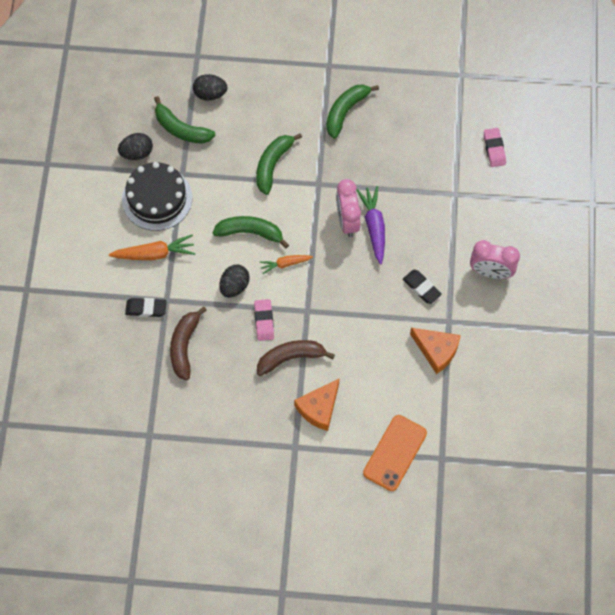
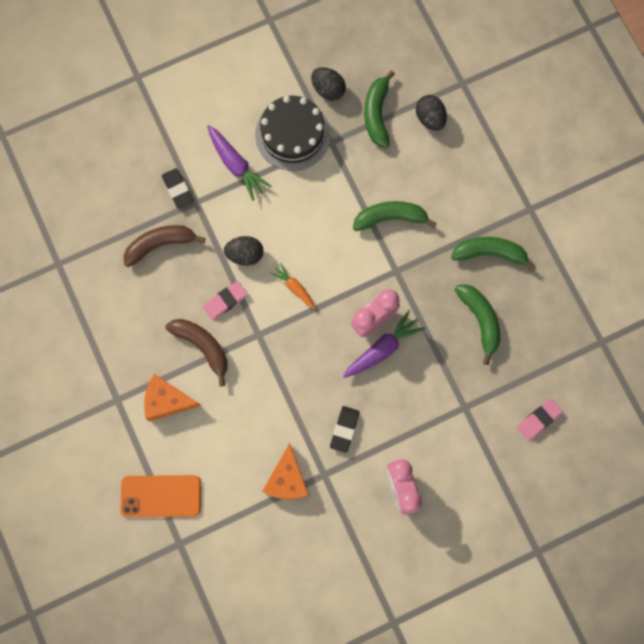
camera: 60 degrees right, 10 degrees up
(155, 253) = (236, 165): orange carrot -> purple carrot
(250, 232) = (308, 237): green banana -> green banana (480, 320)

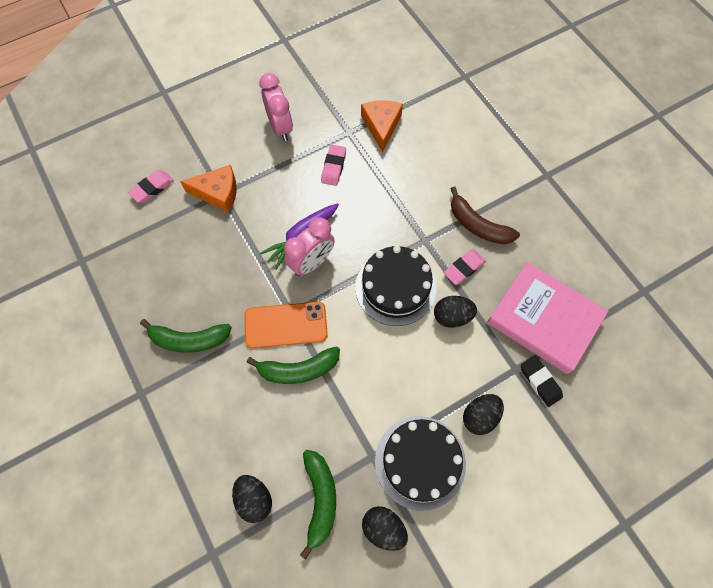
camera: 175 degrees right, 10 degrees down
(160, 244) = (544, 319): brown banana -> pink book
(161, 496) = (488, 106): orange phone -> orange phone (286, 325)
(167, 400) = (501, 177): orange cheese -> orange cheese (218, 193)
(236, 165) = (480, 417): purple carrot -> black egg
(294, 287) = (395, 287): orange carrot -> black cake
(344, 429) = (333, 167): black eraser -> pink eraser
(480, 320) = (203, 271): green banana -> none

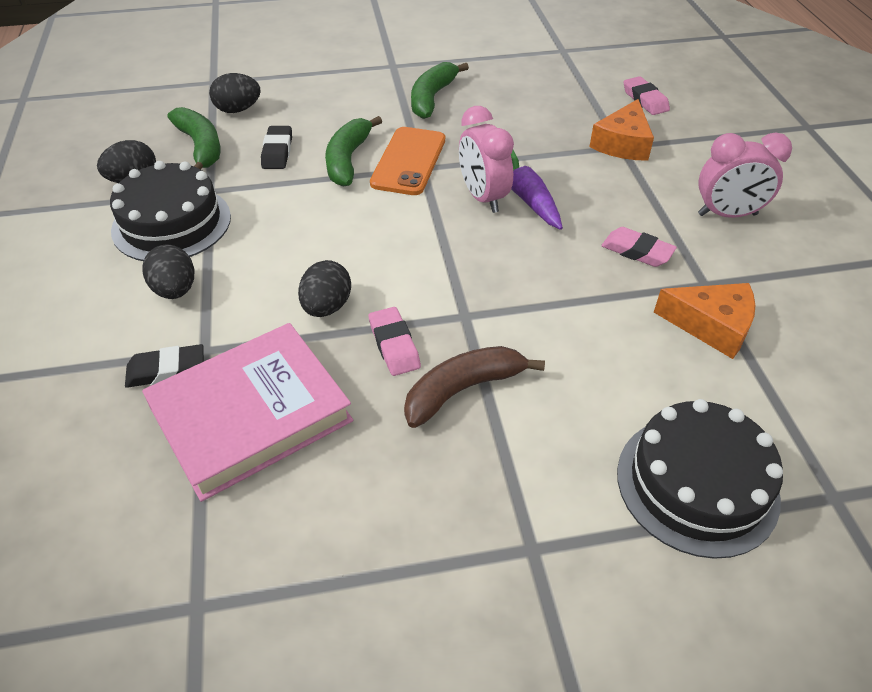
camera: 110 degrees right, 20 degrees down
(305, 429) = (277, 152): none -> black eraser
(320, 499) = (201, 147): green banana -> green banana turned 135 degrees counterclockwise
(395, 287) = (405, 263): black cake -> black cake (697, 484)

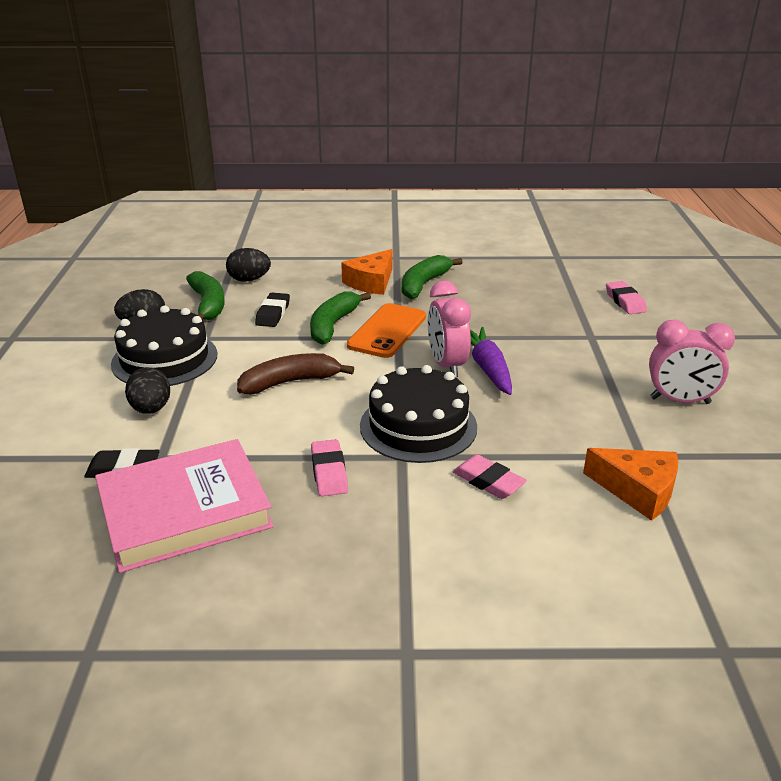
camera: 10 degrees right, 15 degrees down
(327, 307) = (278, 436): black egg -> none
(463, 390) = (381, 515): brown banana -> brown banana (290, 382)
(623, 144) = (593, 334): orange cheese -> orange cheese (371, 282)
(637, 251) = (581, 422): pink eraser -> pink eraser (488, 481)
(697, 484) = (584, 621): black cake -> black cake (418, 426)

